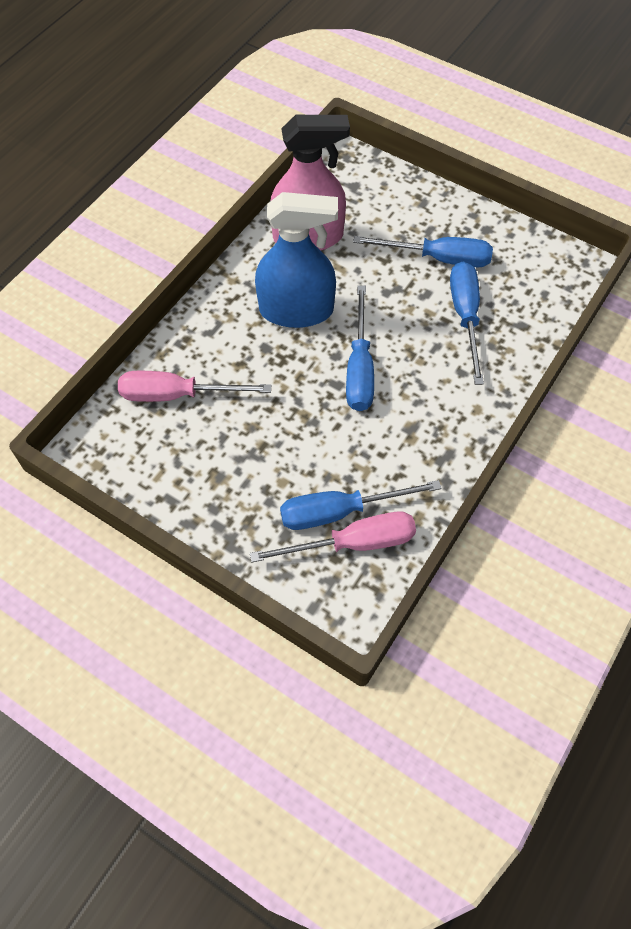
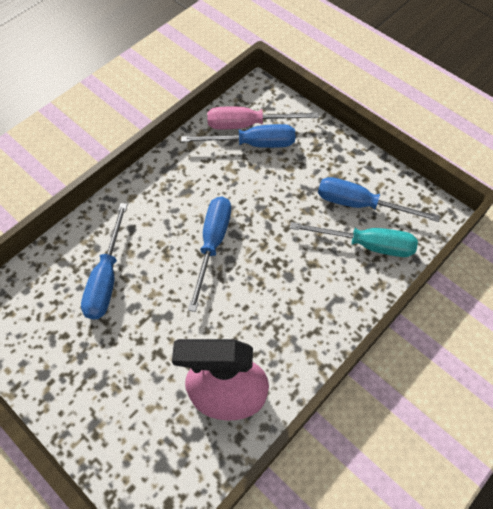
camera: 170 degrees left, 0 degrees up
(177, 395) = (366, 244): pink screwdriver -> turquoise screwdriver
(296, 310) = (255, 309): blue spray bottle -> none
(438, 258) = (106, 345): blue screwdriver -> blue screwdriver (360, 204)

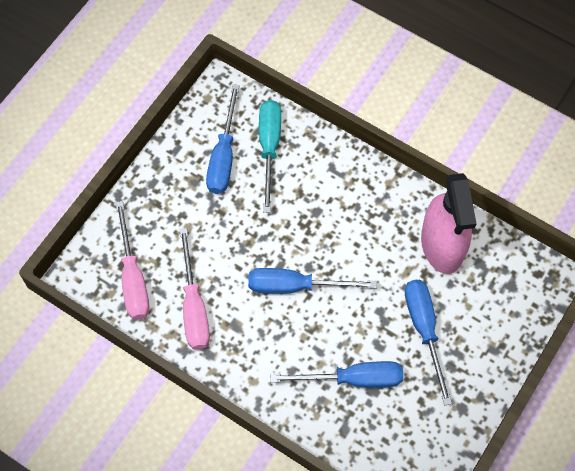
camera: 100 degrees left, 5 degrees up
(212, 163) = (194, 306): none -> pink screwdriver
(252, 144) = (160, 269): blue screwdriver -> blue screwdriver (424, 330)

